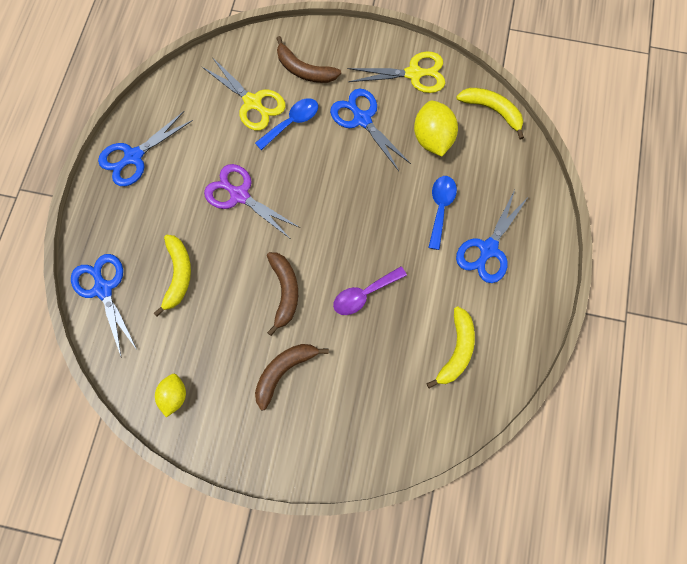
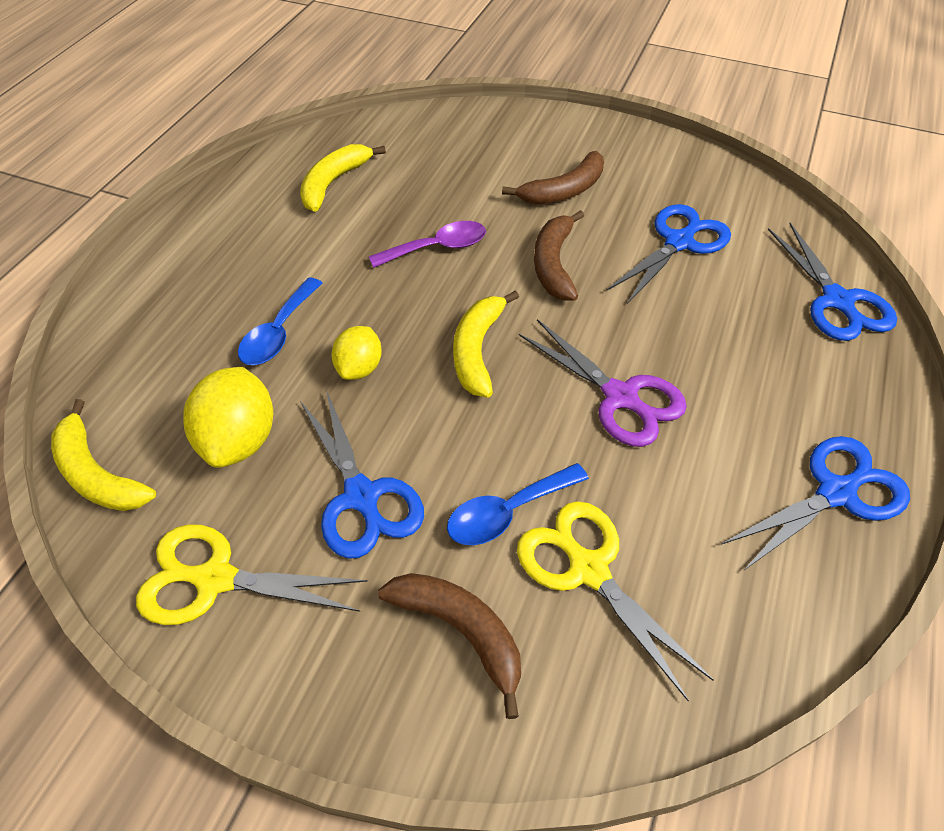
camera: 170 degrees left, 20 degrees down
(174, 396) = (709, 186): yellow lemon -> yellow lemon (359, 368)
(178, 275) = (720, 303): yellow banana -> yellow banana (477, 350)
(488, 249) = (233, 274): blue scissors -> blue scissors (679, 242)

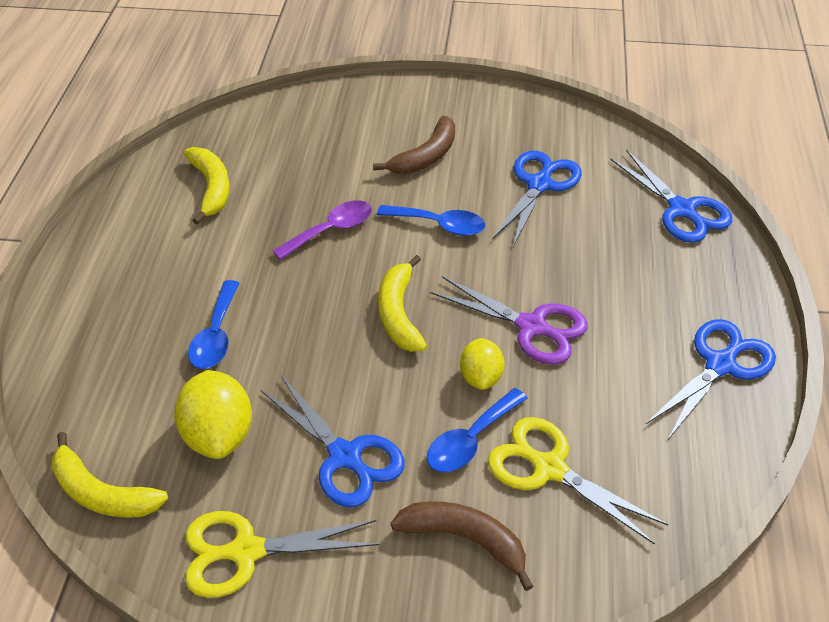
camera: 15 degrees left, 5 degrees down
(333, 183) = (211, 188): yellow banana -> yellow banana turned 150 degrees clockwise
(359, 368) = (301, 351): yellow lemon -> yellow lemon (481, 377)
(554, 264) = (439, 225): brown banana -> blue spoon

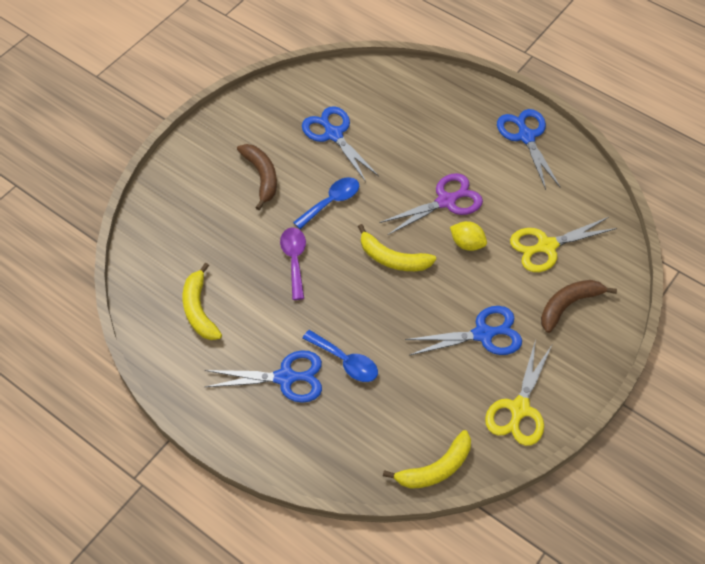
camera: 60 degrees left, 10 degrees up
(211, 188) = (199, 310): yellow banana -> yellow banana turned 120 degrees counterclockwise
(219, 435) = (428, 391): yellow lemon -> none
(470, 440) = (507, 271): blue spoon -> none
(681, 210) = (405, 83): blue scissors -> blue scissors (285, 378)

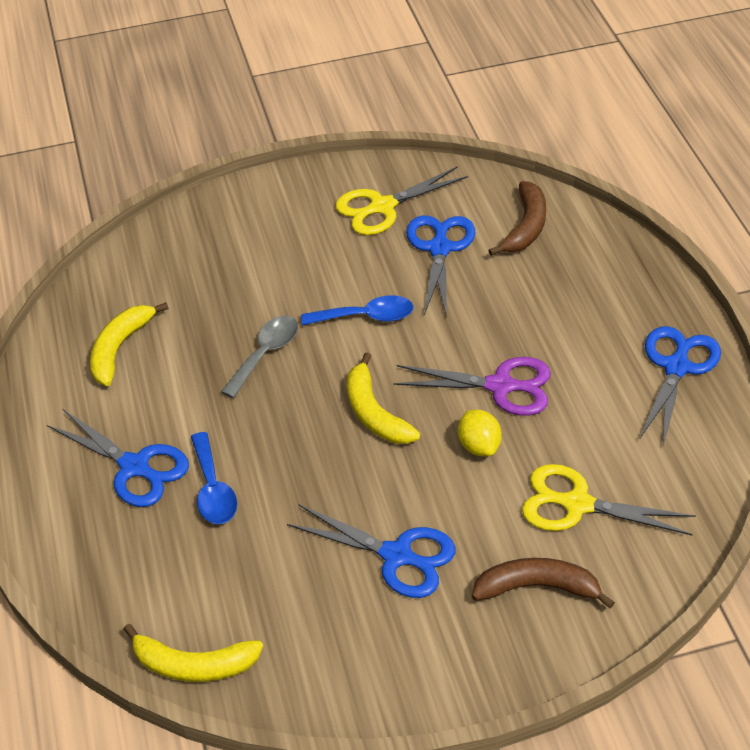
camera: 40 degrees right, 10 degrees down
(261, 177) = (316, 252): brown banana -> brown banana (526, 227)
(294, 260) = (265, 354): purple spoon -> grey spoon
(519, 409) = (356, 665): yellow scissors -> yellow scissors (382, 207)

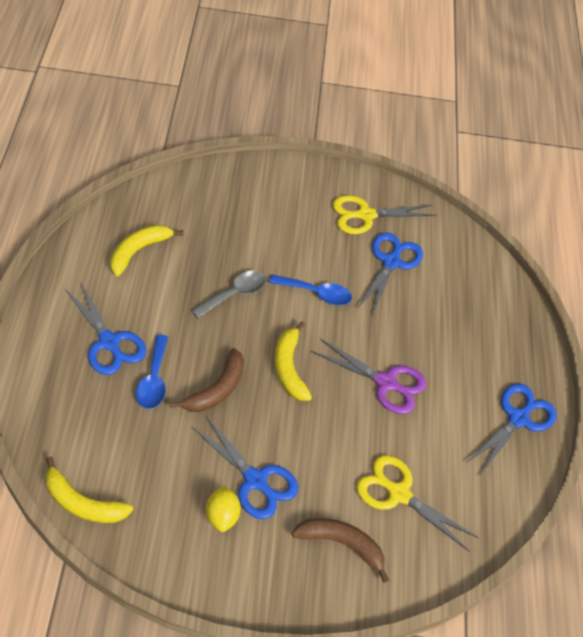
camera: 10 degrees right, 5 degrees up
(479, 446) = (350, 422): yellow lemon -> yellow lemon (222, 516)
(526, 227) = (460, 269): brown banana -> brown banana (216, 390)

